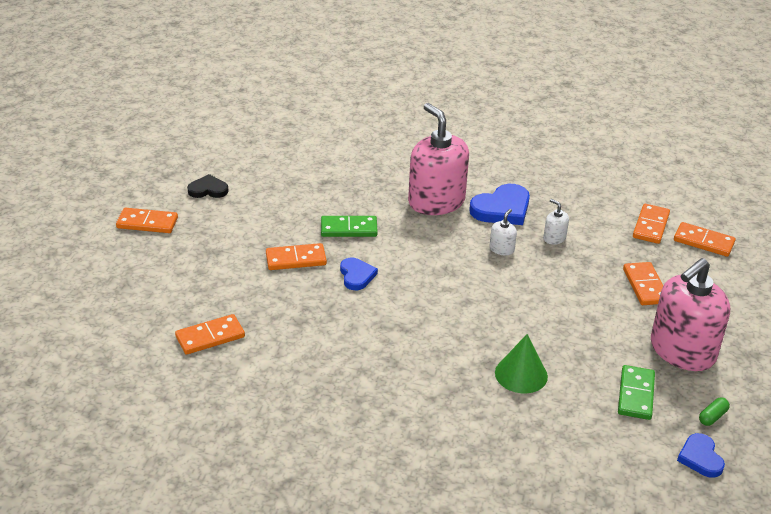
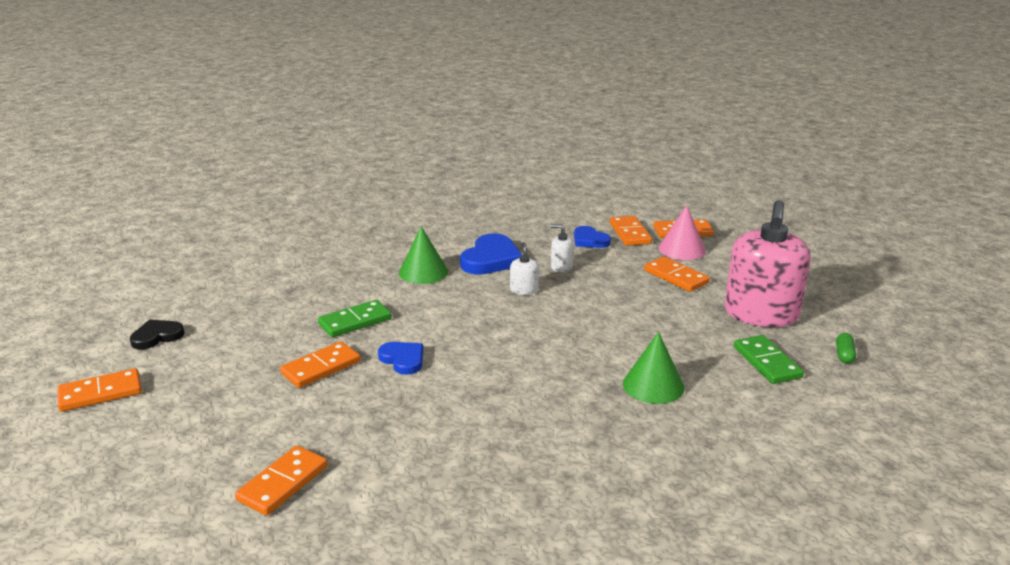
camera: 30 degrees left, 10 degrees down
(436, 201) = (423, 272): pink soap dispenser -> green cone
(682, 260) = (682, 249): none -> pink cone
(700, 458) = (875, 391): blue heart -> blue heart (589, 240)

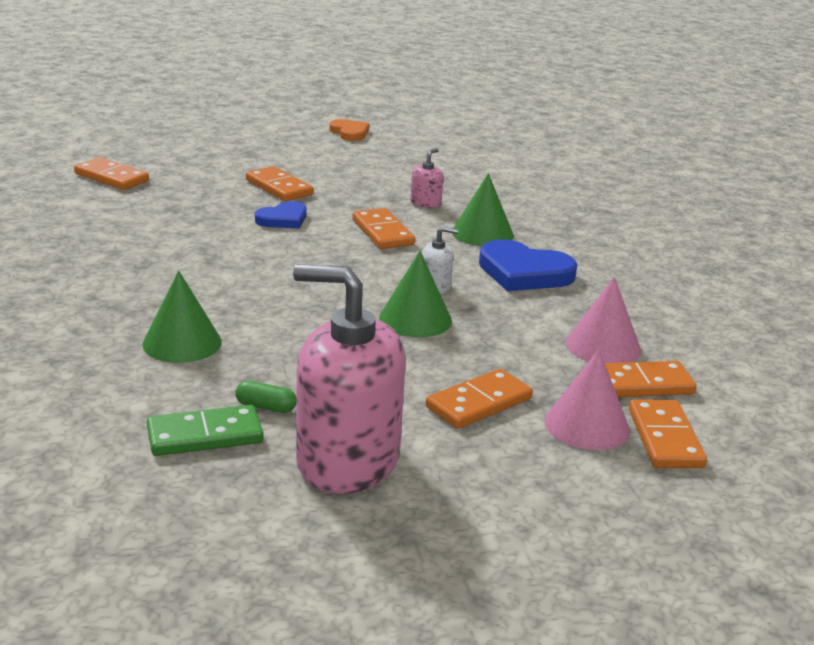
camera: 90 degrees right, 0 degrees up
(100, 393) = (264, 122): orange domino -> orange domino (382, 232)
(157, 336) = (349, 133): black heart -> orange heart
(355, 321) = (365, 200): green domino -> none
(361, 294) = (425, 203): none -> pink soap dispenser
(561, 267) = (506, 316): white soap dispenser -> none
(577, 296) = (415, 319): none -> green cone
(589, 240) = (603, 346): blue heart -> pink cone
(844, 355) = (202, 515): green capsule -> green capsule (266, 407)

